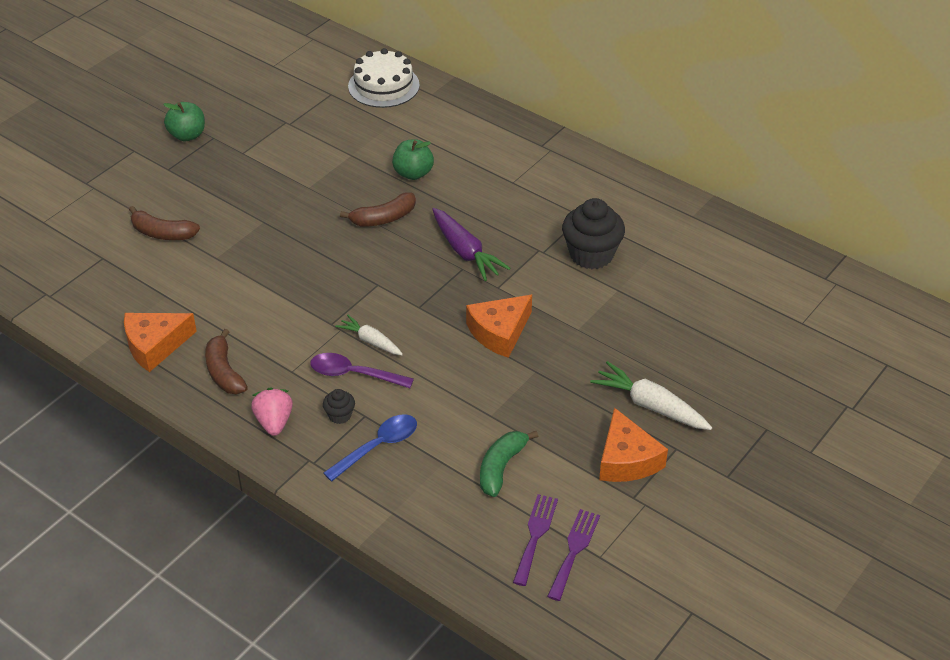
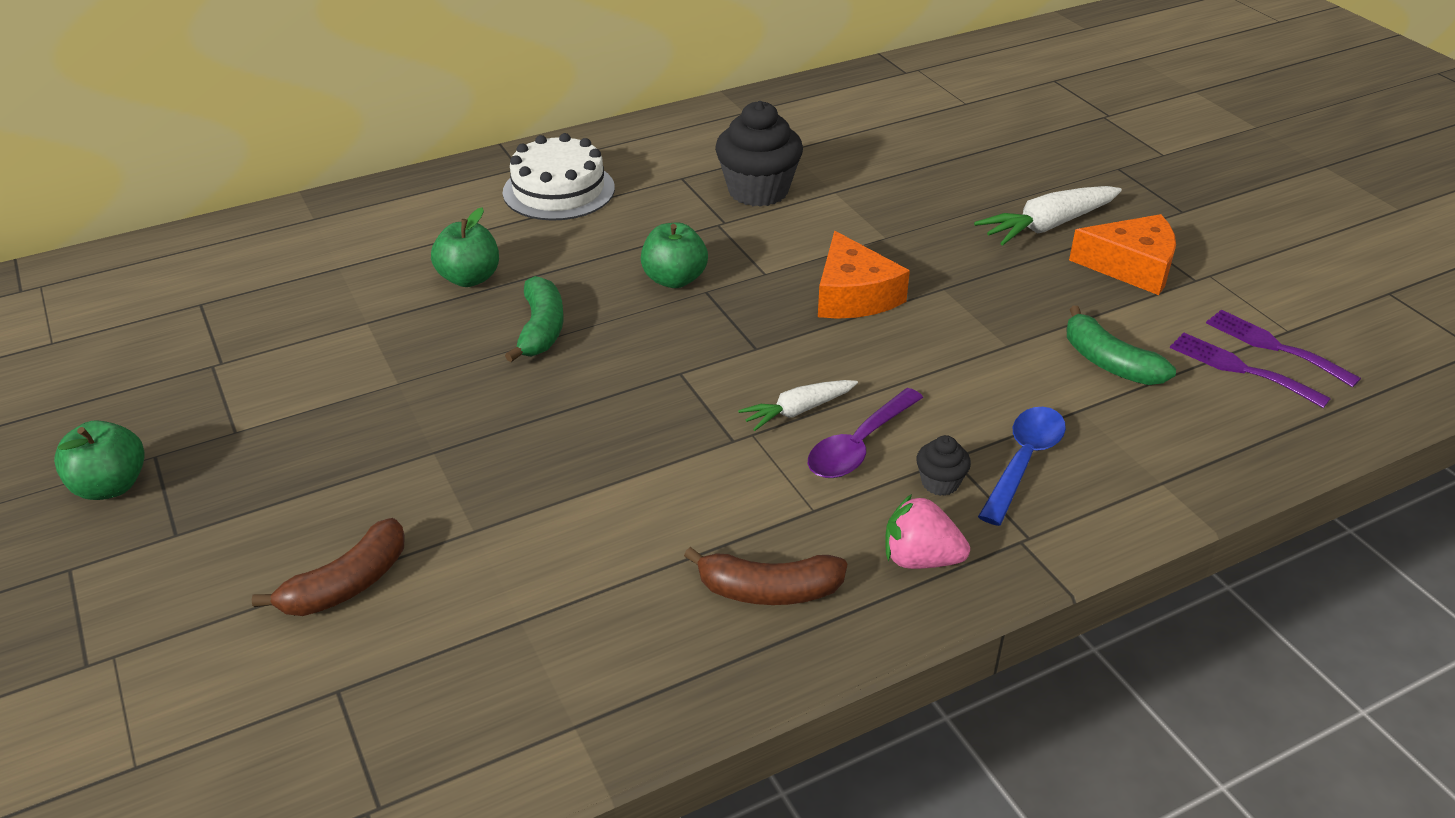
camera: 65 degrees left, 5 degrees down
(155, 345) = (643, 668): orange cheese -> none
(378, 446) = (1023, 461): blue spoon -> blue spoon turned 45 degrees clockwise
(383, 86) = (244, 252): white cake -> white cake (558, 190)
(384, 218) = (541, 329): brown banana -> green banana
(465, 252) = (674, 279): purple carrot -> green apple

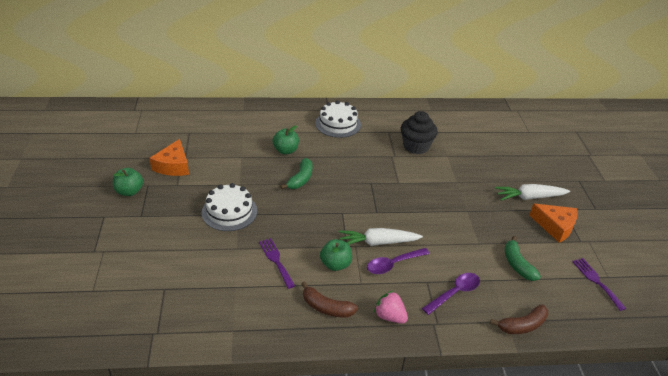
camera: 20 degrees right, 0 degrees up
(347, 584) = (185, 253): brown banana -> brown banana (522, 325)
(407, 453) = (229, 212): none -> white cake
(674, 279) = (361, 174): green apple -> green apple (335, 264)
(798, 411) = (378, 242): white carrot -> white carrot, size x1.59
(853, 295) = (428, 202): orange cheese -> orange cheese (173, 166)
(940, 483) = (416, 290): black cupcake -> none
(1023, 461) = (454, 293): blue spoon -> purple spoon
(1240, 368) = (574, 286): purple fork -> purple fork (276, 260)

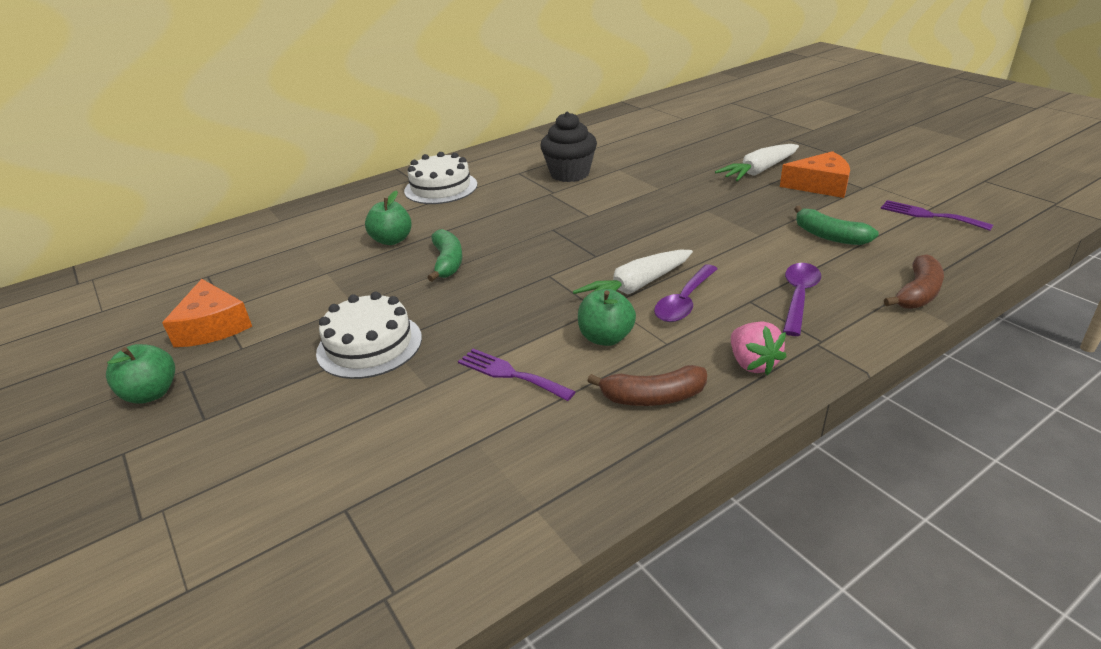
camera: 25 degrees left, 5 degrees down
(389, 316) = (752, 363): pink strawberry -> pink strawberry turned 120 degrees counterclockwise

